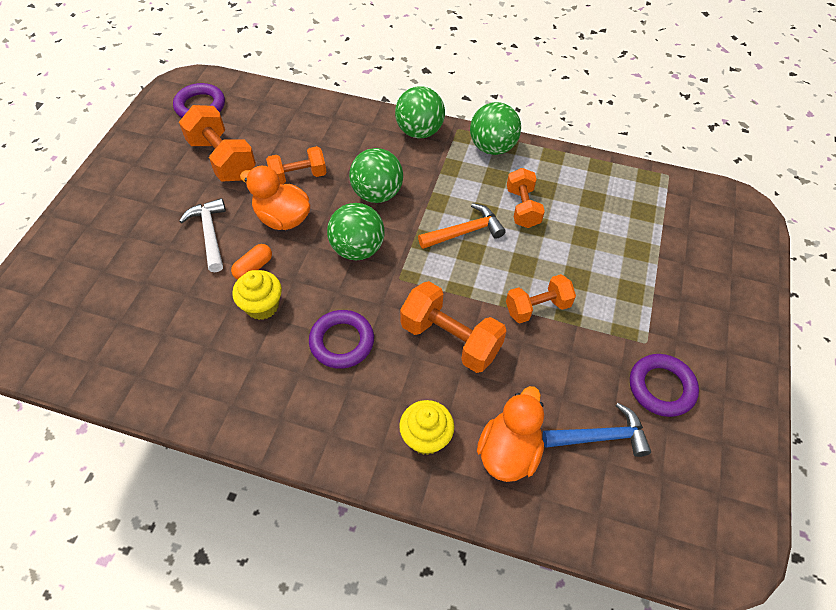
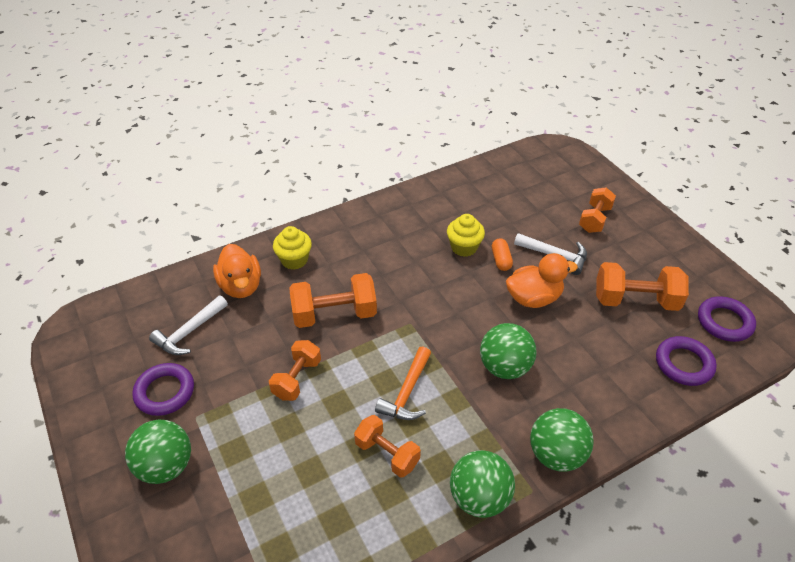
camera: 135 degrees right, 10 degrees down
(298, 176) = (572, 332): orange dumbbell -> orange dumbbell (594, 219)
(342, 342) = (396, 265): purple ring -> purple ring (684, 364)
(357, 249) = (460, 319): green ball -> green ball (166, 466)
(601, 436) = (189, 332): blue hammer -> white hammer

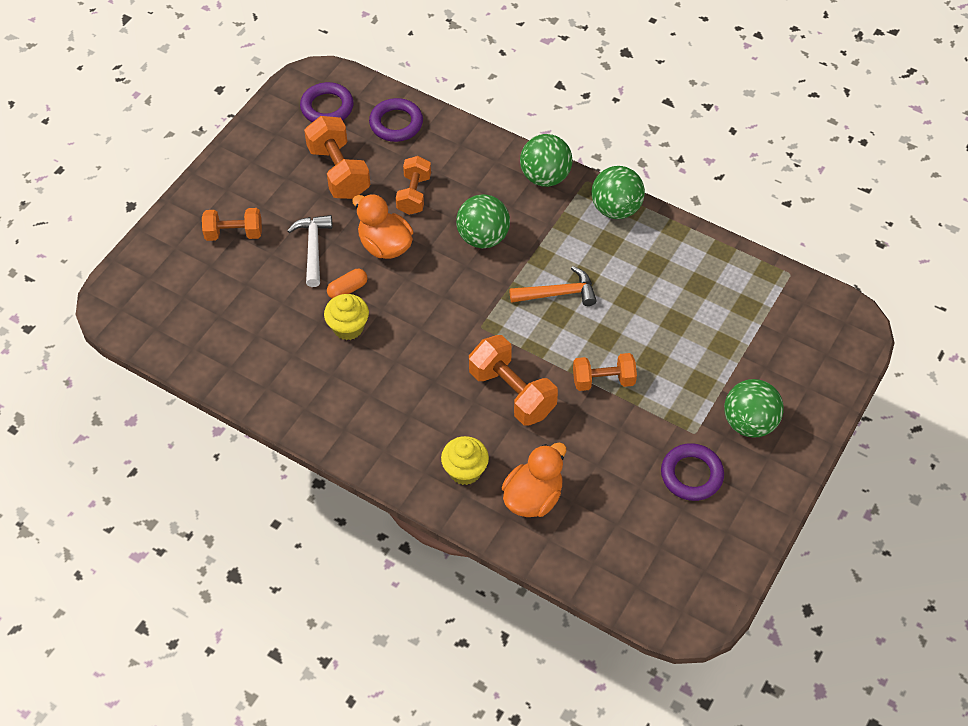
camera: 120 degrees left, 10 degrees up
(189, 332) = (619, 503): white hammer -> none
(387, 454) = (624, 280): orange dumbbell -> orange dumbbell (414, 194)

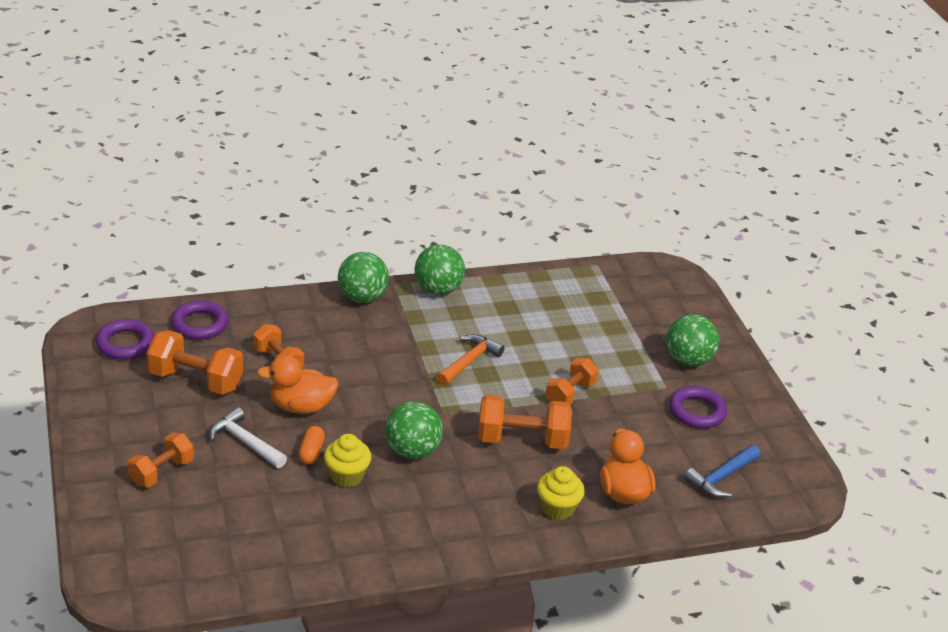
camera: 50 degrees left, 20 degrees down
(483, 237) = (369, 359): green ball -> green ball (412, 451)
(631, 547) = (721, 478): none -> blue hammer

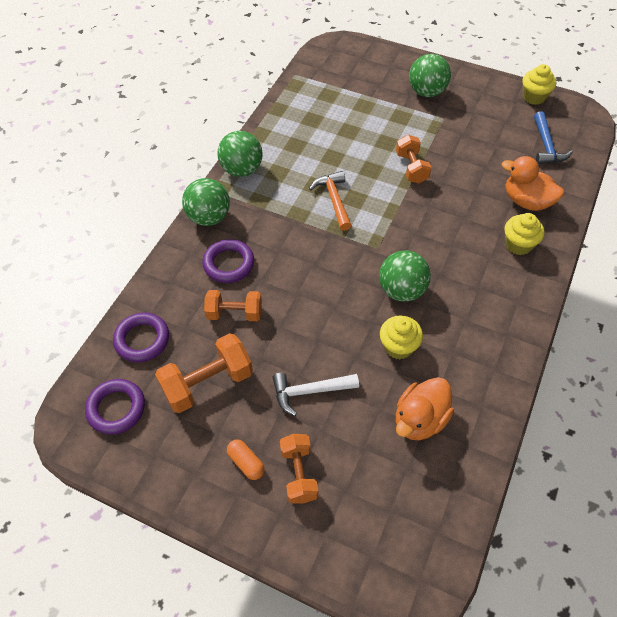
camera: 45 degrees left, 20 degrees up
(301, 406) = (299, 329): orange duck -> orange duck (420, 419)
(311, 452) = (355, 353): orange capsule -> orange capsule (246, 463)
(522, 440) = (437, 221): orange dumbbell -> none
(697, 411) = (477, 118): purple ring -> purple ring (229, 264)
(784, 440) = (534, 97): none -> yellow cupcake

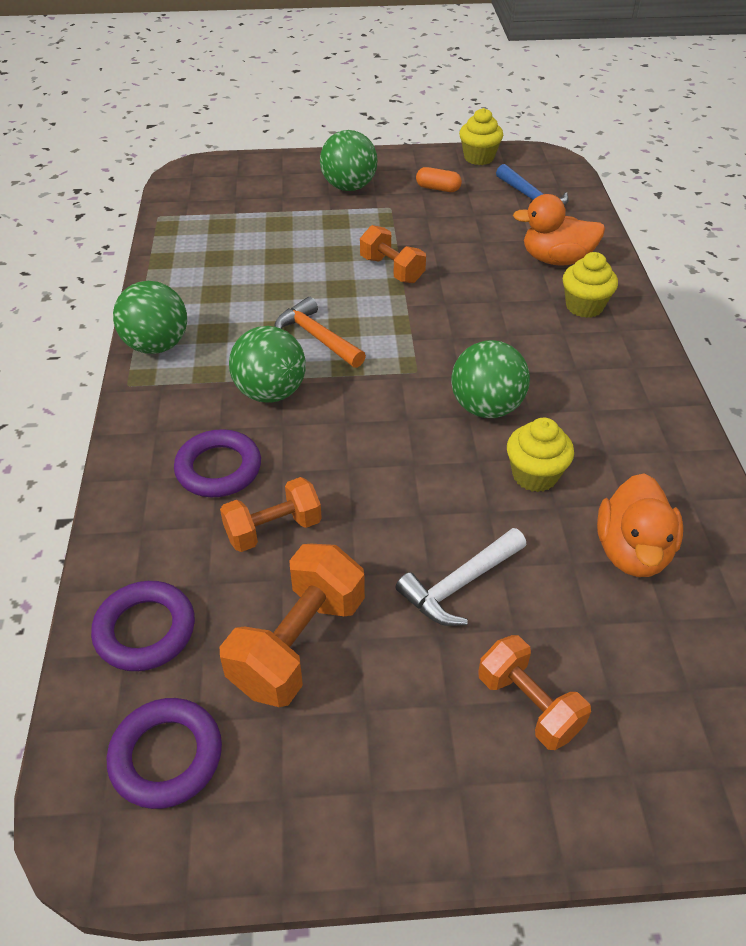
camera: 30 degrees left, 10 degrees down
(209, 217) = (146, 420): green ball -> green ball (270, 392)
(246, 463) = (439, 730): orange capsule -> orange capsule (438, 188)

